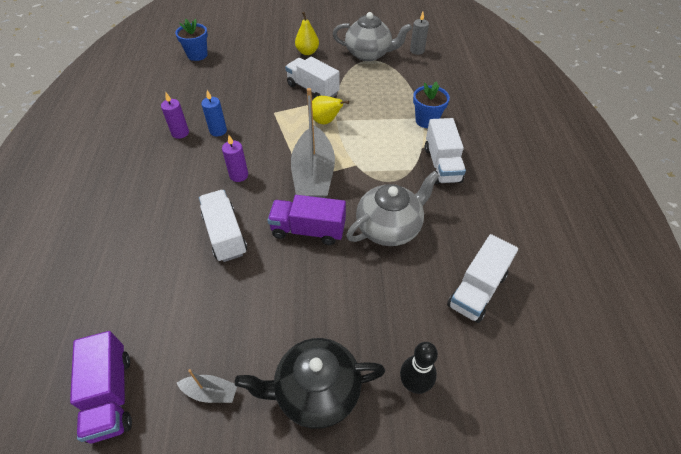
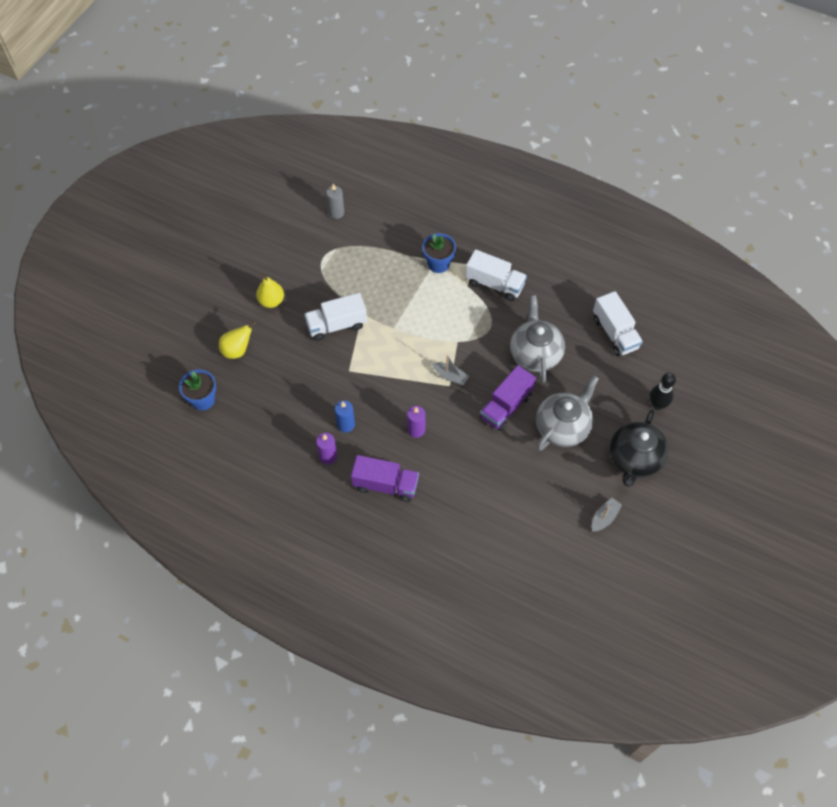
camera: 60 degrees left, 10 degrees up
(111, 395) = (576, 576): purple truck -> purple truck (385, 485)
(225, 235) = (477, 463): white truck -> none
(313, 175) = (450, 376): grey boat -> grey boat, size x0.44
(326, 121) = (390, 336): yellow pear -> yellow pear (237, 350)
(369, 54) = (313, 252): grey teapot -> grey teapot (563, 427)

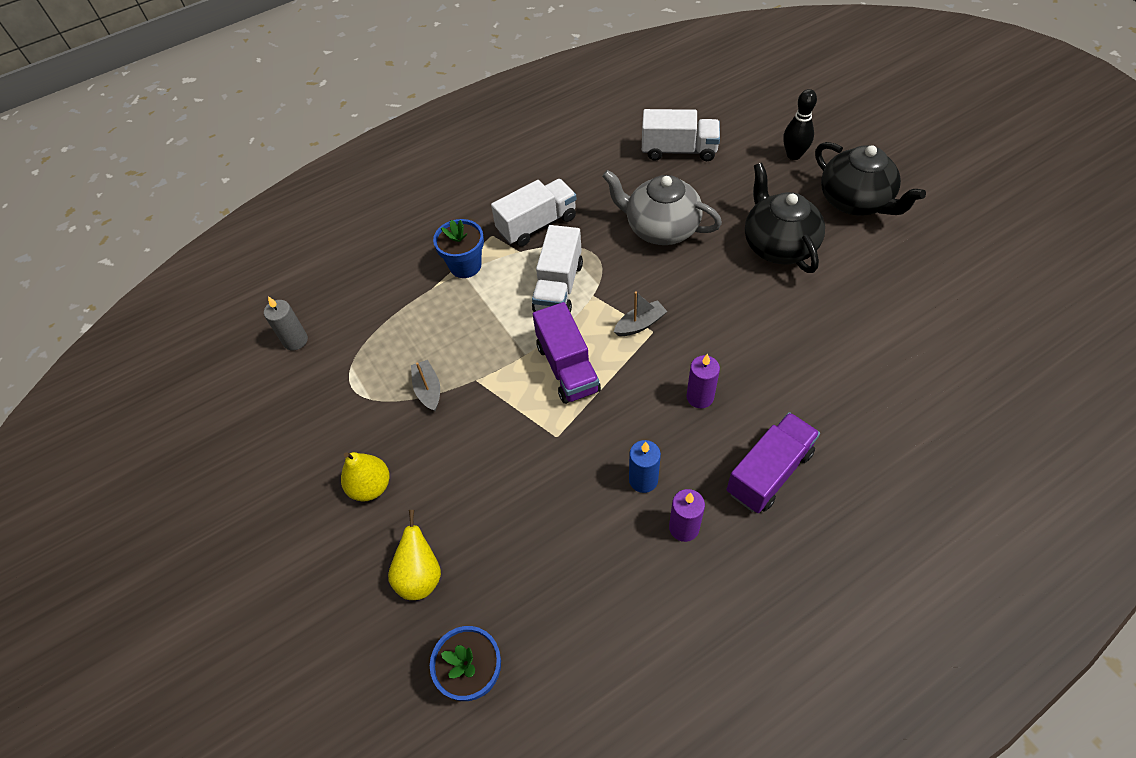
camera: 55 degrees left, 5 degrees down
(336, 325) = (473, 419): white truck -> white truck (558, 287)
(506, 406) = (719, 286): purple truck -> purple truck (567, 368)
(563, 427) = (778, 245): grey teapot -> black teapot
(604, 518) = (924, 260): grey boat -> grey boat (428, 390)

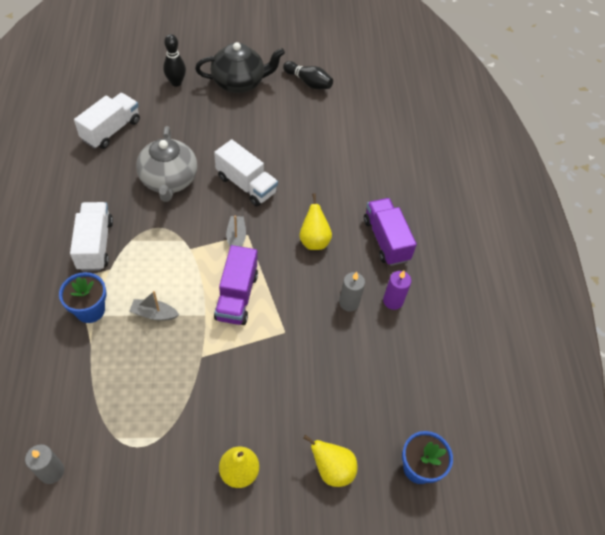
camera: 70 degrees left, 0 degrees up
(428, 390) = (185, 392): grey boat -> grey boat (154, 314)
(558, 287) = (165, 264): white truck -> white truck (246, 184)
(567, 368) = (237, 296): purple truck -> purple truck turned 90 degrees clockwise
(643, 480) = (349, 302): blue candle -> grey candle
(660, 228) = (169, 180): grey teapot -> grey teapot turned 60 degrees counterclockwise
(700, 397) = (314, 240): purple candle -> yellow pear
(778, 245) = (238, 135): black teapot -> none
(933, 259) = (308, 82): none -> black bowling pin

